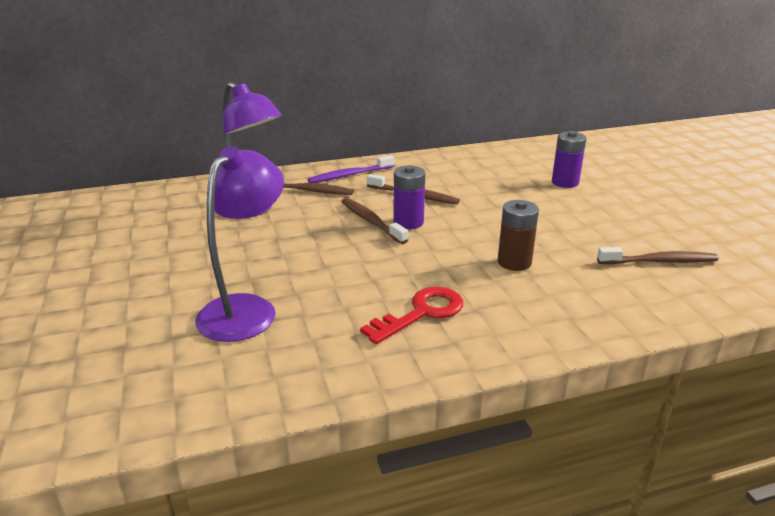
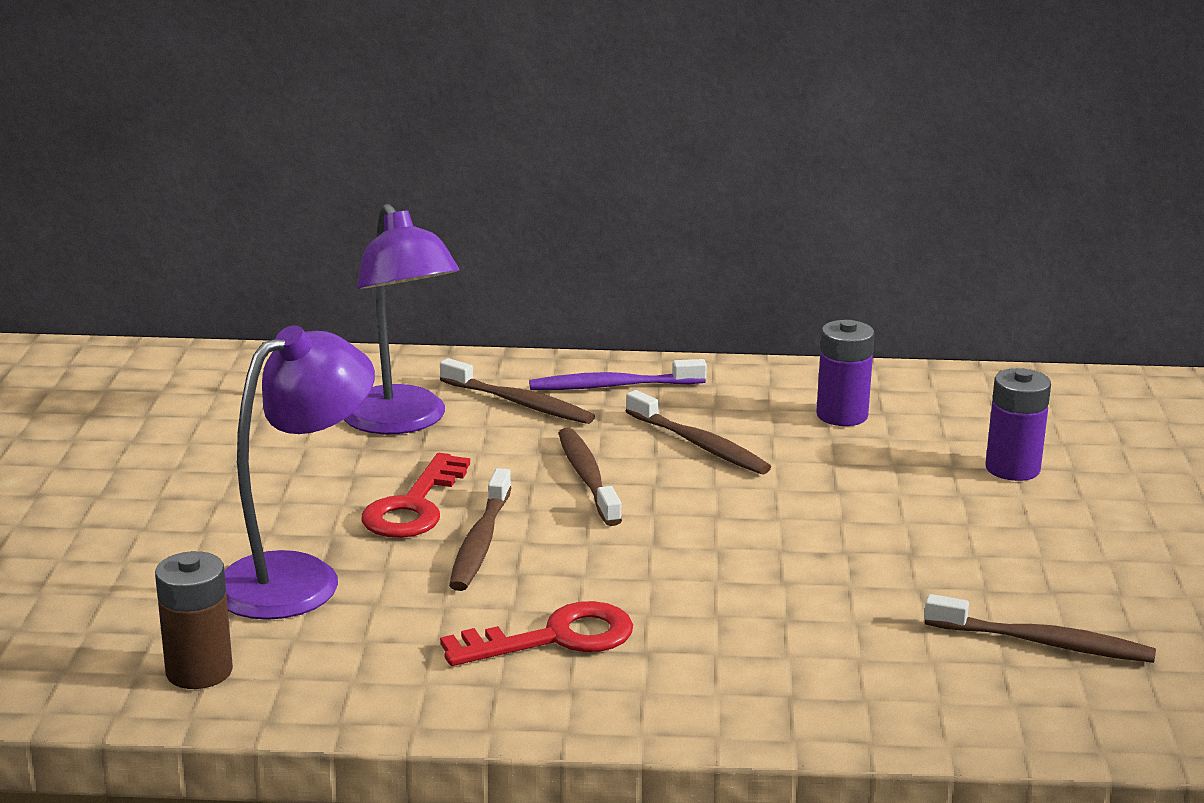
camera: 20 degrees right, 5 degrees down
(288, 253) = (414, 506): none -> red key
(339, 266) = (480, 542): none -> brown toothbrush
(408, 222) = (650, 491): purple battery -> purple battery (842, 415)
(514, 262) = (776, 592): brown battery -> brown battery (199, 671)

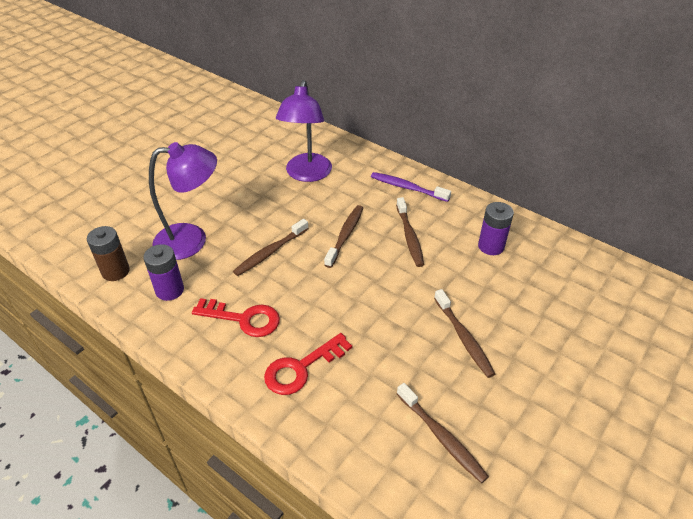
camera: 35 degrees right, 20 degrees up
(414, 506) = (266, 221): red key -> red key (301, 368)
(519, 403) = (360, 182): brown toothbrush -> brown toothbrush (463, 338)
(1012, 469) = (541, 316): purple battery -> purple battery (170, 290)

